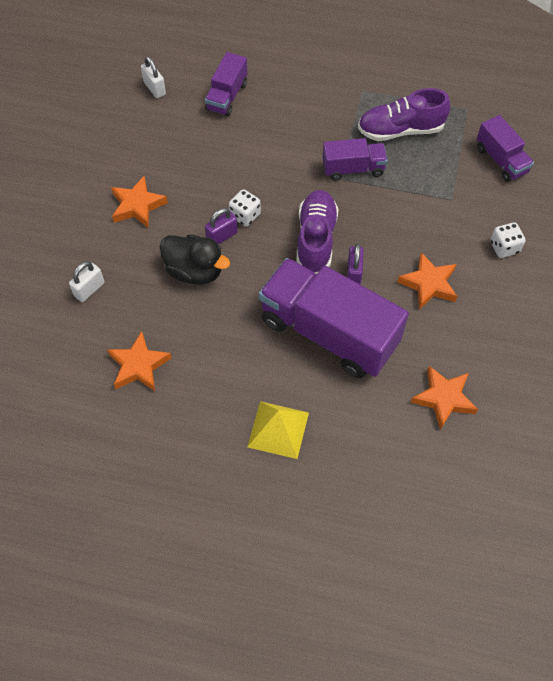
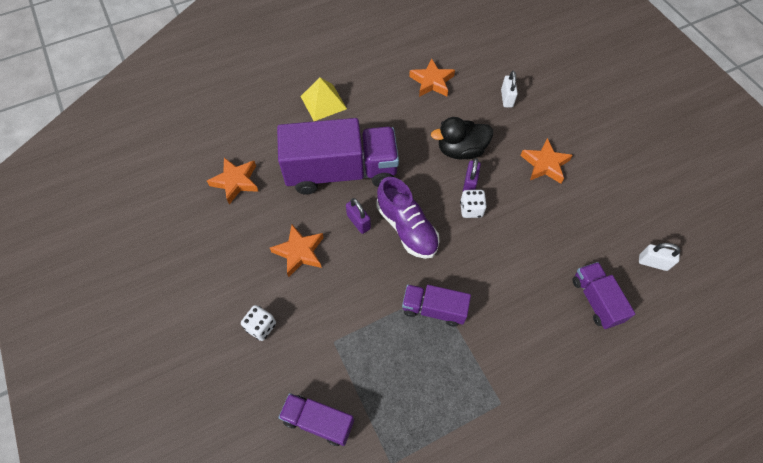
camera: 140 degrees right, 0 degrees up
(353, 169) = (434, 309): purple truck -> purple truck turned 60 degrees clockwise
(400, 130) = (430, 383): purple shoe -> none

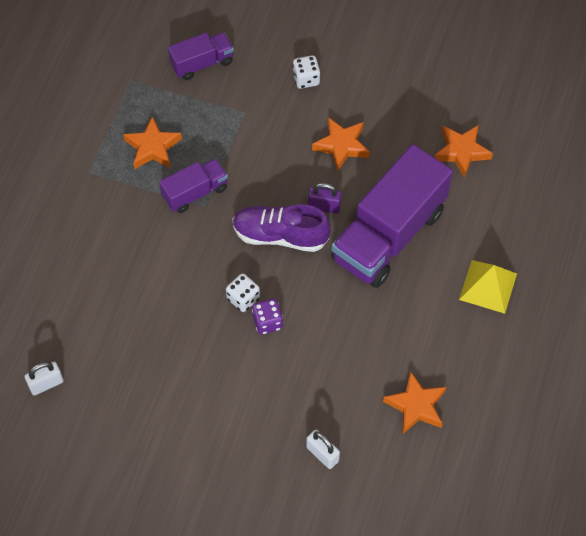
camera: 135 degrees right, 0 degrees up
(461, 150) = (308, 350): black duck -> none
(469, 184) = (267, 322): purple padlock -> purple dice
(545, 164) = (217, 405): orange star -> orange star (153, 147)
(595, 300) = (73, 306): purple truck -> none

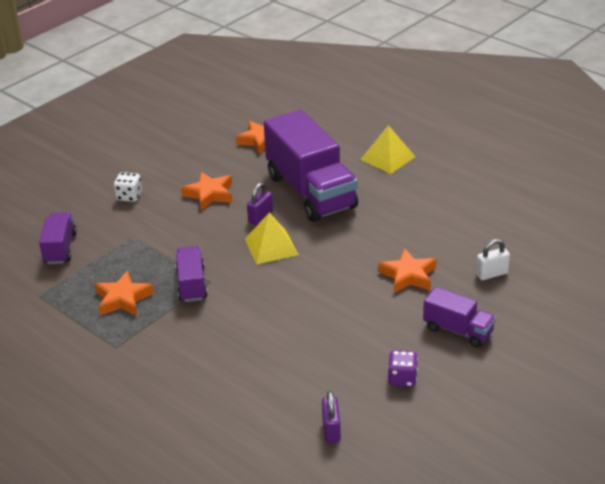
camera: 65 degrees left, 25 degrees down
(46, 384) = (331, 430): white padlock -> purple padlock
(219, 448) = (458, 330): none -> purple truck
(243, 298) = (319, 282): white dice -> none
(267, 322) = (350, 274): purple dice -> purple dice (402, 378)
(280, 235) = (271, 247): purple shoe -> yellow pyramid
(416, 406) = (472, 216): orange star -> orange star (408, 275)

